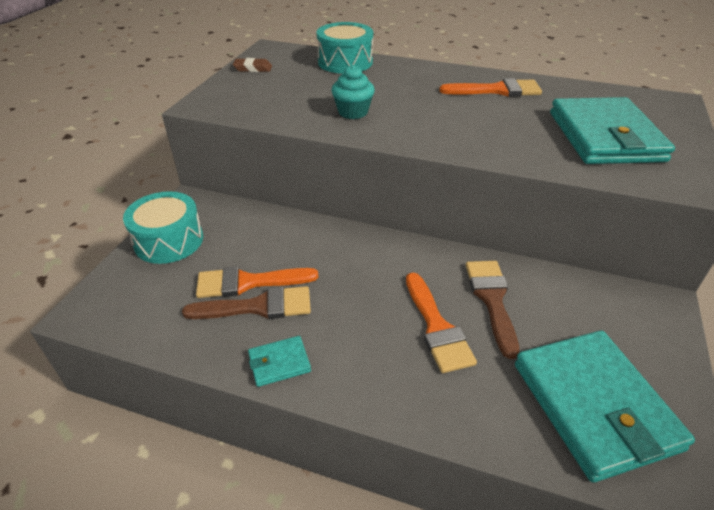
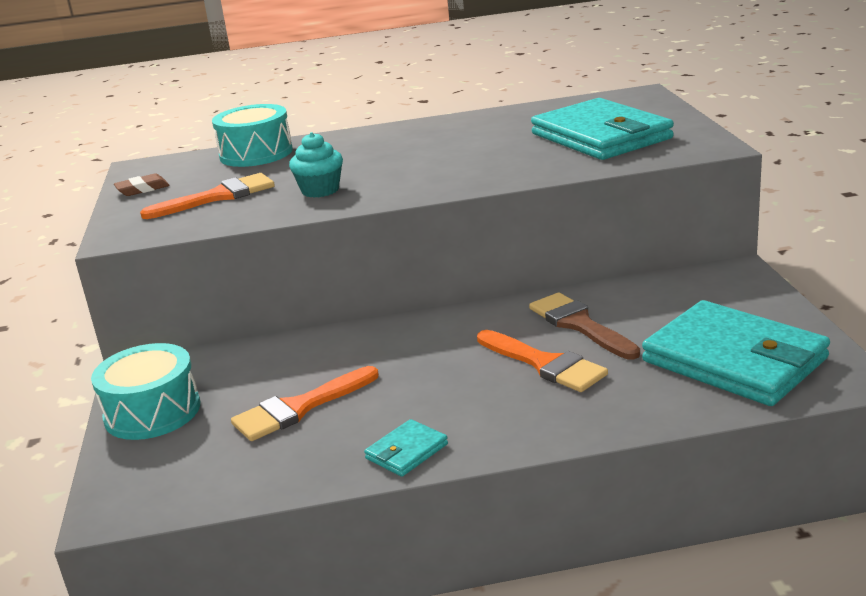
camera: 25 degrees left, 15 degrees down
(258, 307) = (334, 421): brown brush -> none
(497, 90) = (459, 131): orange brush -> orange brush (218, 197)

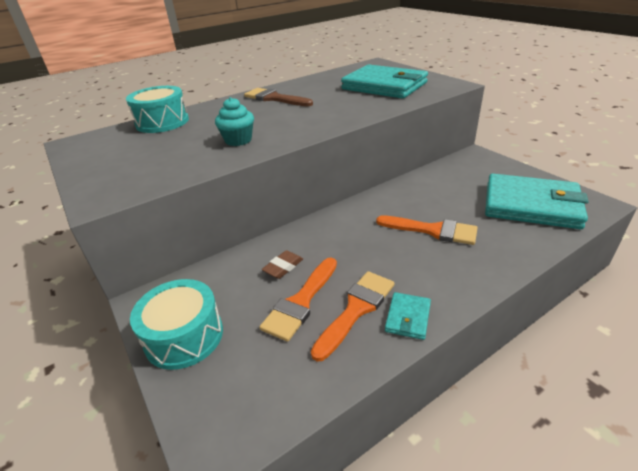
camera: 25 degrees left, 10 degrees up
(142, 189) = (89, 159): brown eraser -> brown eraser (283, 267)
(218, 197) = (161, 156): orange brush -> orange brush (356, 309)
(579, 325) = (427, 201): brown brush -> brown brush (275, 98)

